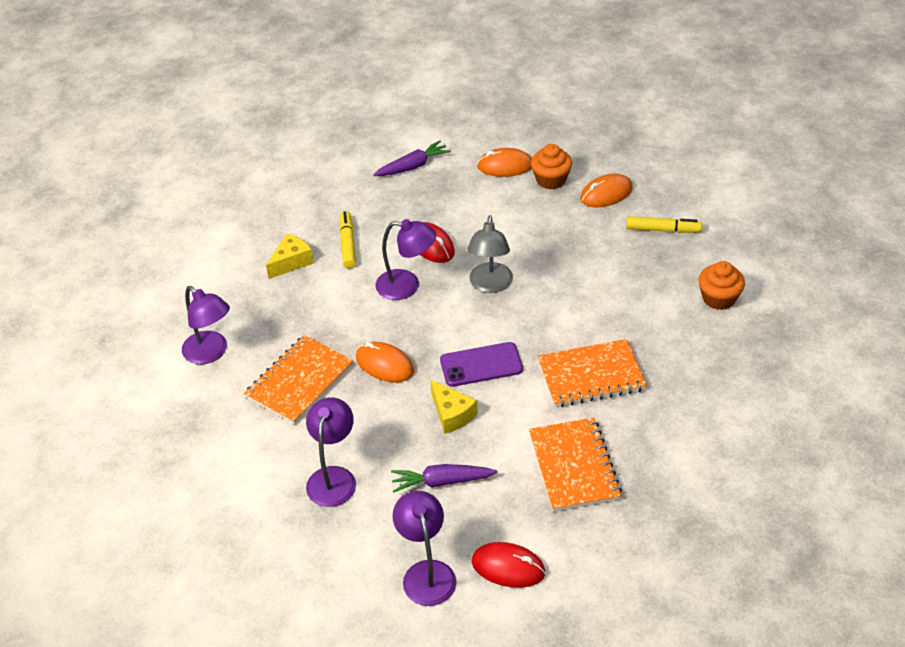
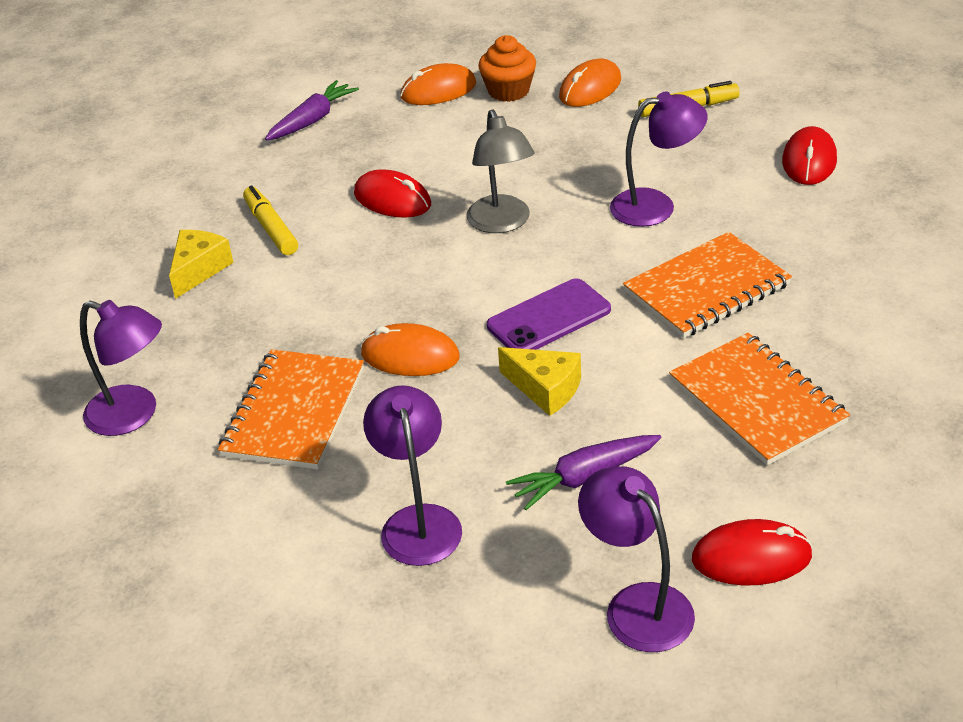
camera: 20 degrees left, 5 degrees down
(407, 286) = (386, 254): purple lamp -> purple lamp (656, 206)
(718, 298) = (809, 161): orange cupcake -> red mouse

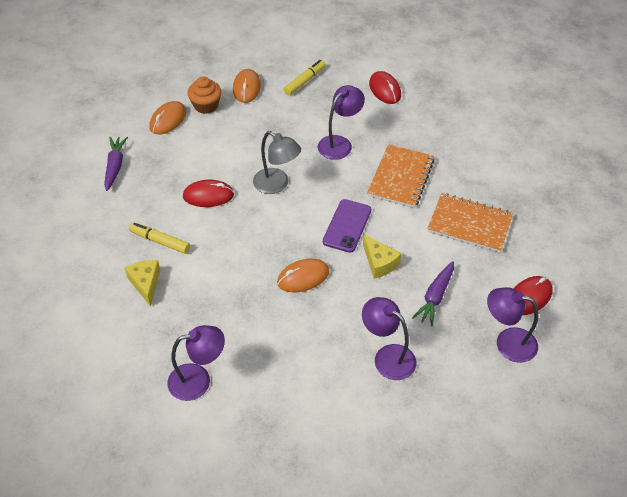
camera: 40 degrees left, 10 degrees up
(294, 412) = (277, 335): orange notebook -> none
(545, 389) = (379, 263): yellow cheese -> yellow cheese turned 60 degrees clockwise

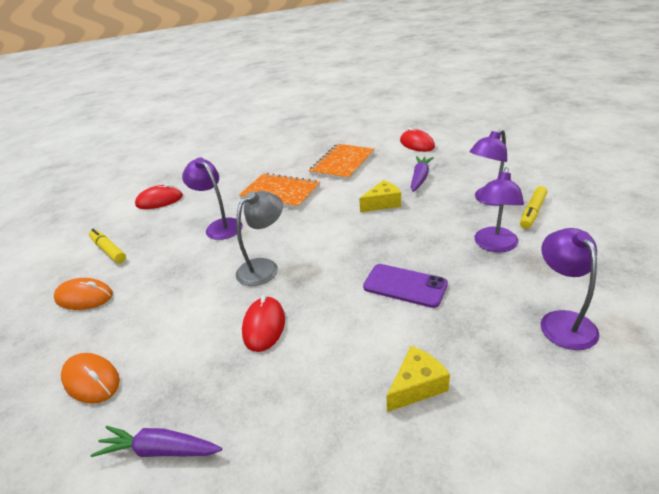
camera: 80 degrees left, 15 degrees down
(146, 284) = (417, 386): yellow cheese -> yellow cheese turned 150 degrees clockwise
(160, 241) = (338, 374): yellow marker -> yellow marker (533, 212)
(206, 105) = (90, 336): orange cupcake -> none
(303, 277) = (401, 246): orange mouse -> none
(347, 226) = (334, 221): purple phone -> purple phone (405, 286)
(435, 297) = (420, 178): purple carrot -> purple carrot turned 105 degrees counterclockwise
(507, 342) = (461, 152): purple lamp -> purple lamp (494, 245)

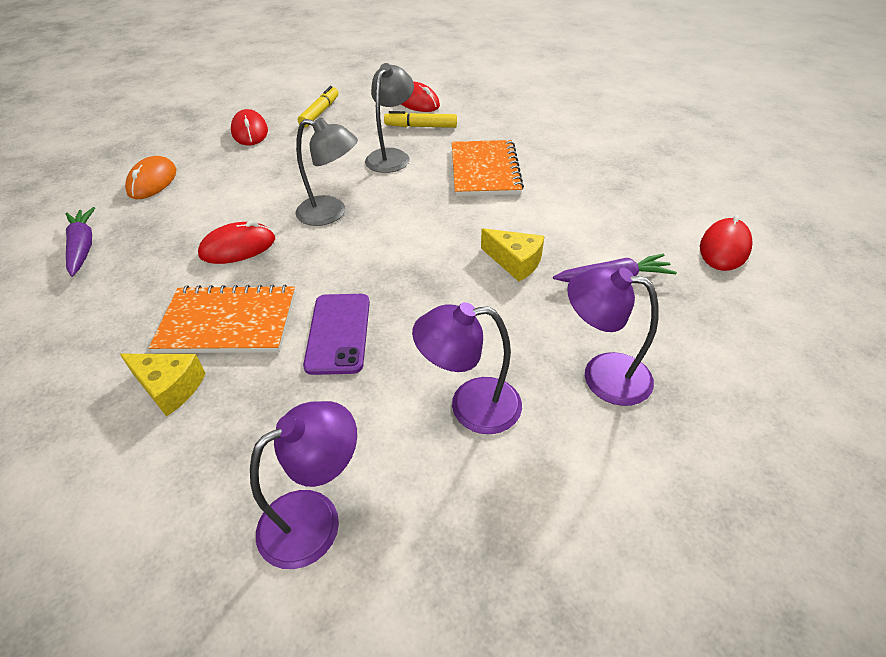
camera: 60 degrees right, 10 degrees up
(84, 297) = (250, 132): orange mouse -> red mouse
(220, 226) = (391, 156): purple lamp -> grey lamp
(342, 163) = (596, 194): orange notebook -> orange notebook (228, 322)
(533, 212) = (600, 441): yellow marker -> yellow marker (421, 126)

